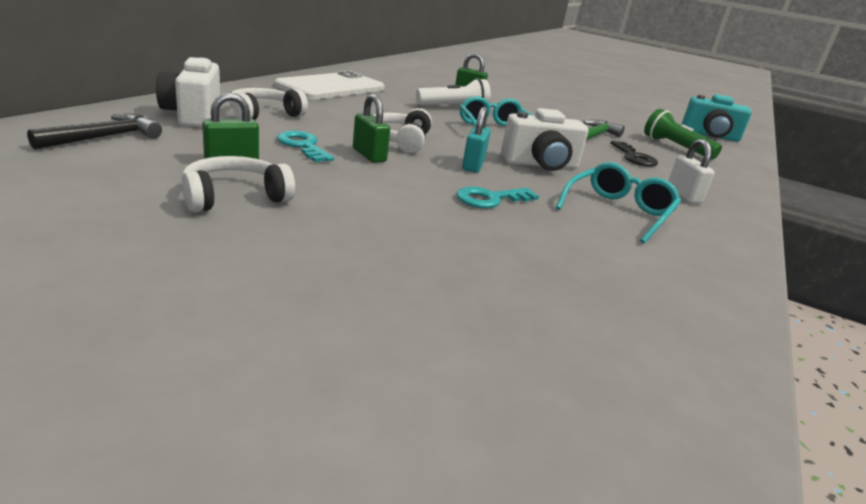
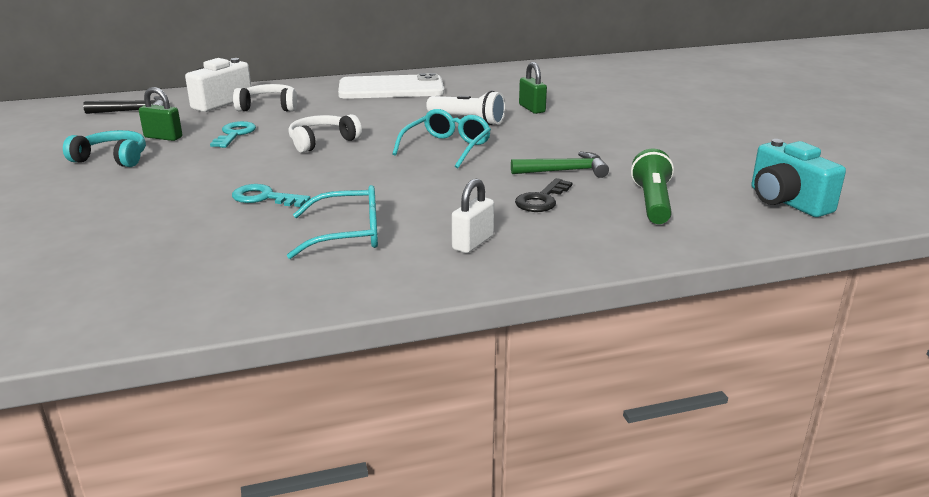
camera: 50 degrees right, 0 degrees up
(235, 197) = (112, 159): white headphones -> turquoise headphones
(369, 155) = (264, 149): green padlock -> none
(473, 165) = (327, 172): turquoise padlock -> none
(540, 165) = (396, 184): white camera -> none

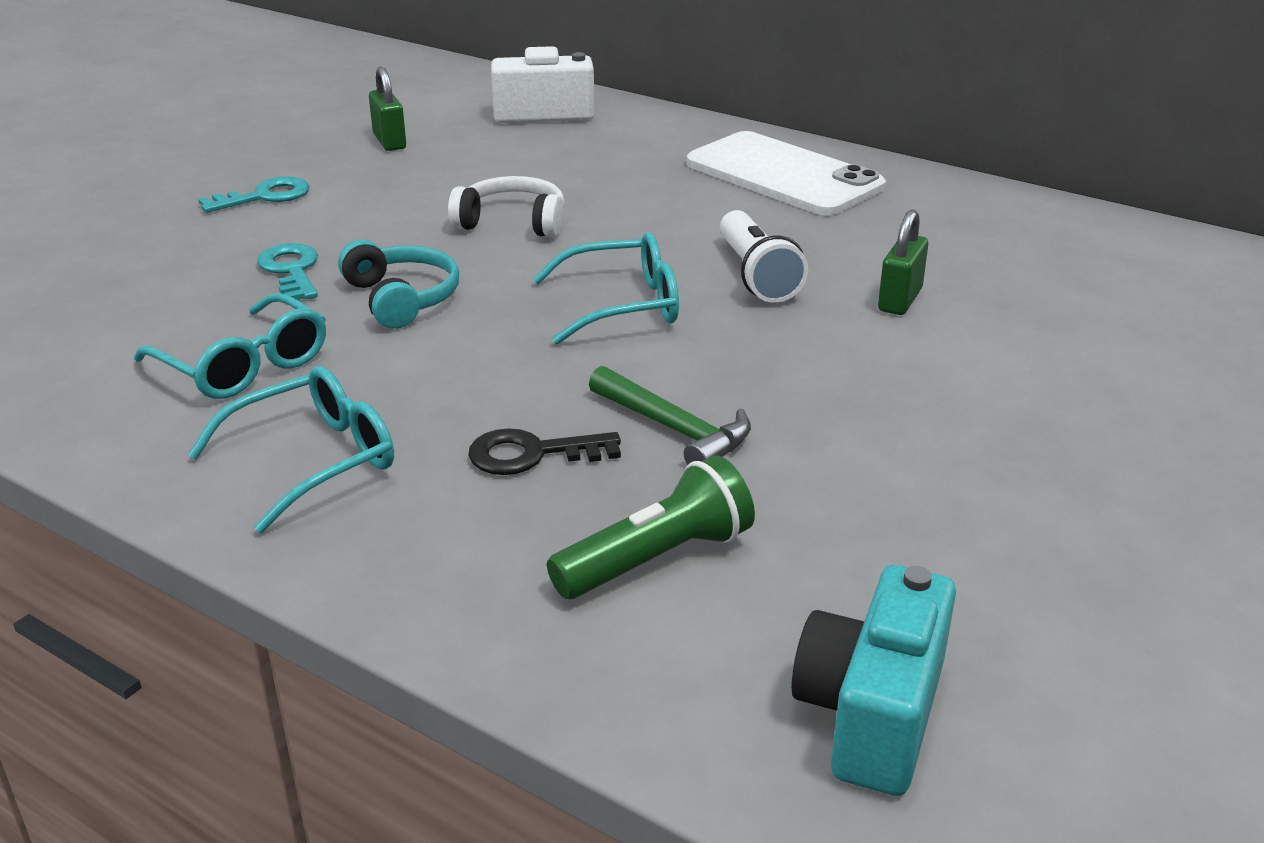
camera: 50 degrees right, 5 degrees up
(112, 159) = (294, 149): turquoise headphones -> turquoise headphones (401, 298)
(133, 111) = (441, 93): black hammer -> none
(234, 134) = (456, 168): turquoise key -> turquoise key (264, 196)
(269, 107) = (576, 144): white headphones -> none
(473, 243) = (313, 460): white padlock -> turquoise glasses

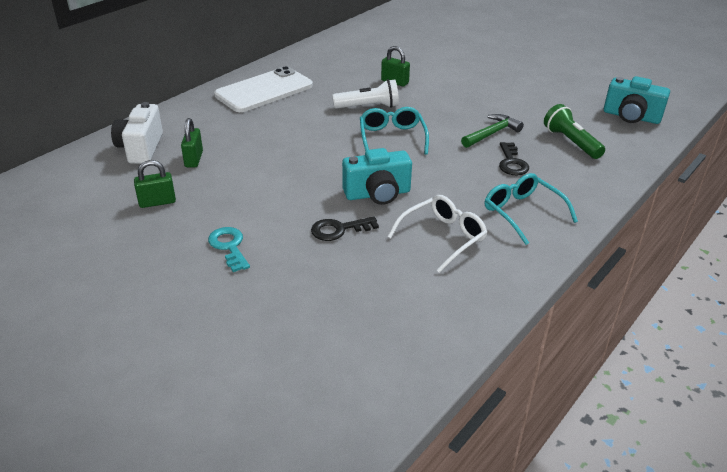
camera: 85 degrees left, 5 degrees up
(244, 365) = (443, 238): turquoise glasses -> white glasses
(291, 271) = (339, 230): turquoise key -> black key
(401, 298) = (377, 194): turquoise headphones -> turquoise camera
(512, 223) = (296, 162): white headphones -> none
(514, 149) = (194, 159): none -> green padlock

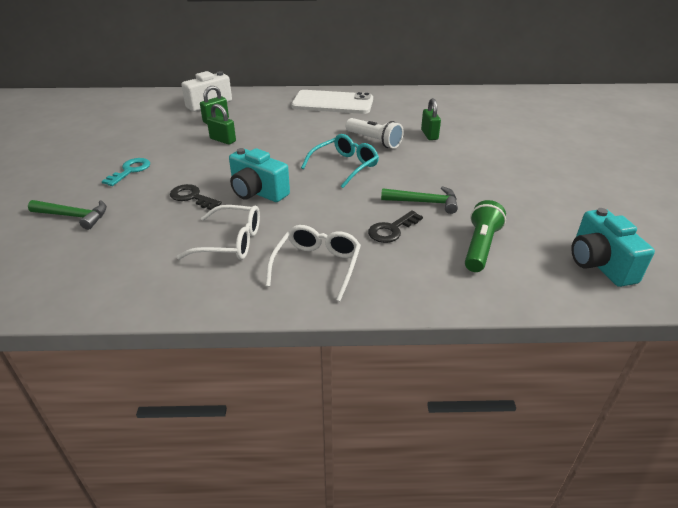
camera: 50 degrees right, 0 degrees up
(157, 202) = (155, 131): green padlock -> green padlock (223, 140)
(280, 311) = (74, 216): none -> green hammer
(522, 213) = (317, 266): turquoise glasses -> white glasses

